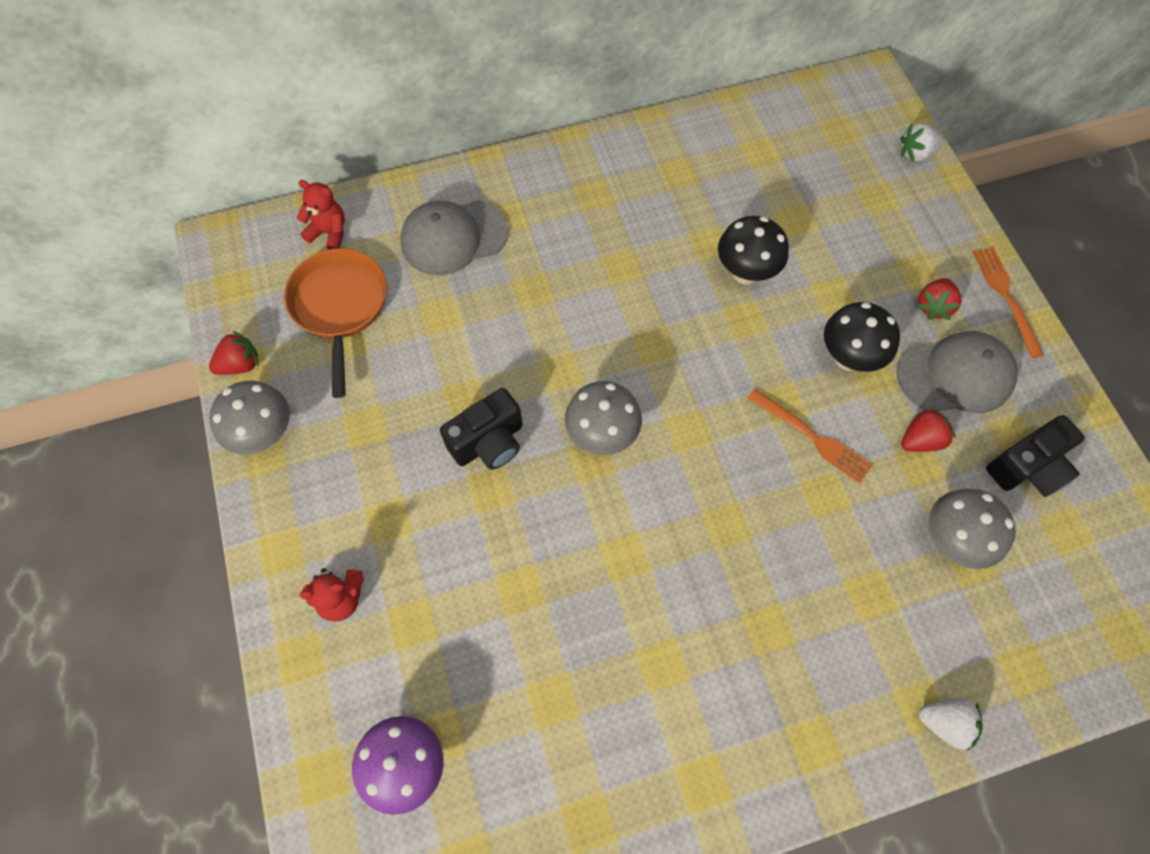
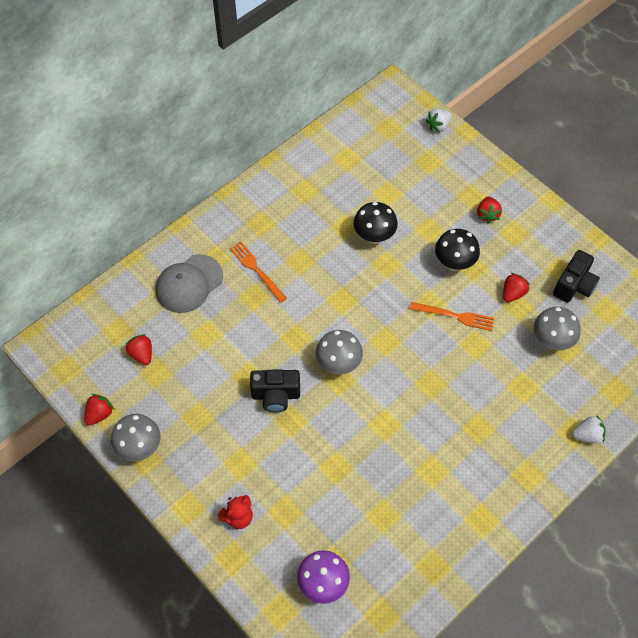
camera: 25 degrees left, 5 degrees down
(329, 232) = (108, 312): red teddy bear -> none
(340, 307) = (142, 354): orange pan -> red strawberry
(489, 442) = (276, 395): black camera -> black camera turned 60 degrees clockwise
(955, 375) = (516, 249): grey cap -> none
(1006, 297) = (524, 193): orange fork -> orange fork (256, 270)

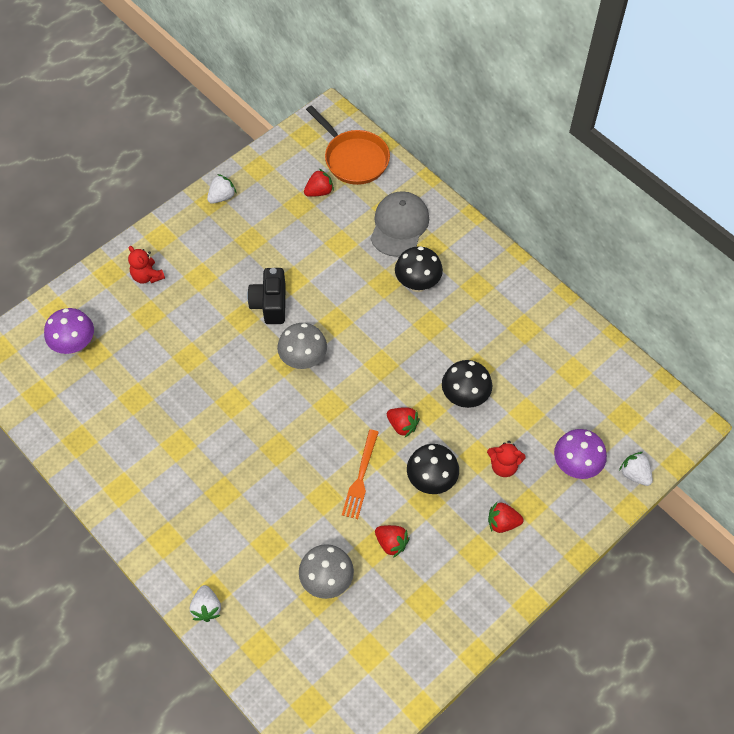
camera: 90 degrees right, 0 degrees up
(99, 414) = (258, 164): red strawberry -> red strawberry (402, 425)
(103, 323) = (354, 158): none -> orange pan
(140, 448) = (222, 197): grey mushroom -> white strawberry
(189, 284) = (399, 225): grey cap -> grey cap turned 60 degrees clockwise
(256, 270) = (417, 284): orange fork -> black mushroom
(434, 163) = (575, 466): none -> purple mushroom
(437, 211) = (503, 466): none -> red teddy bear
(574, 285) = (403, 616): black camera -> none

